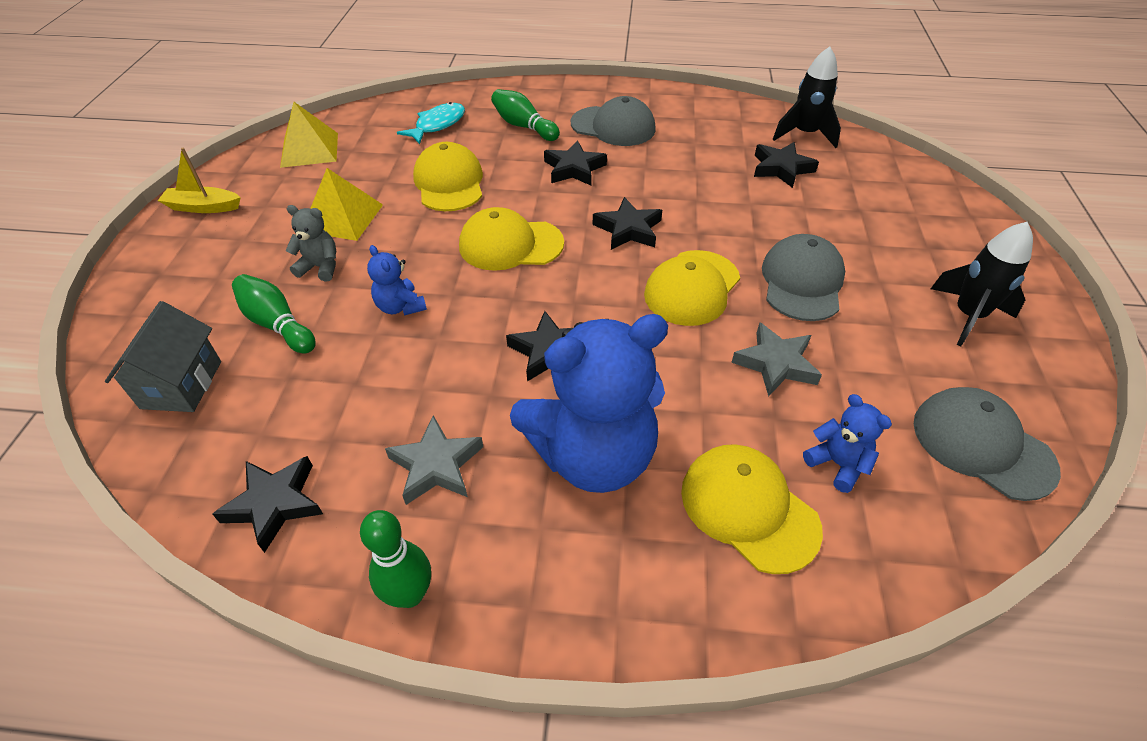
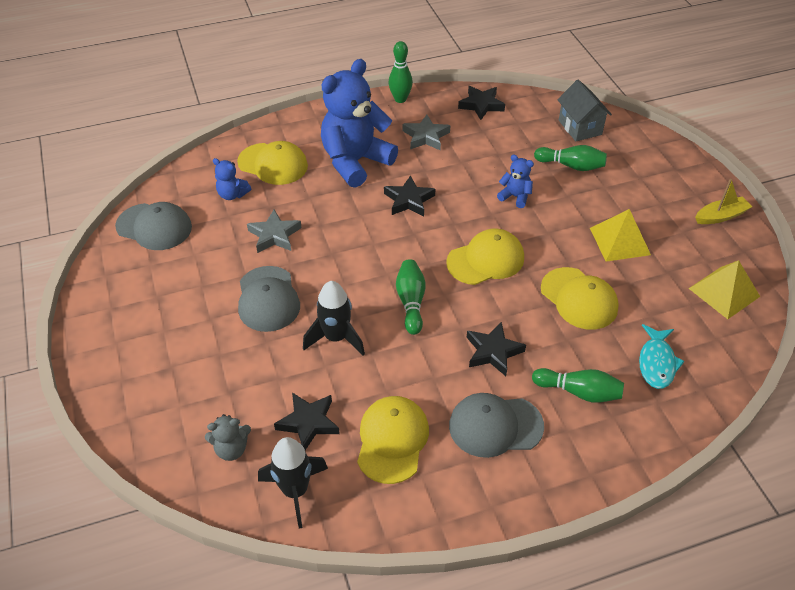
camera: 155 degrees right, 0 degrees up
(320, 267) = (589, 203): grey teddy bear -> grey teddy bear (231, 449)
(628, 229) = (411, 302): black star -> green bowling pin
(692, 288) = (343, 269): yellow cap -> yellow cap (392, 440)
(968, 316) = (149, 310): black rocket -> black rocket (336, 338)

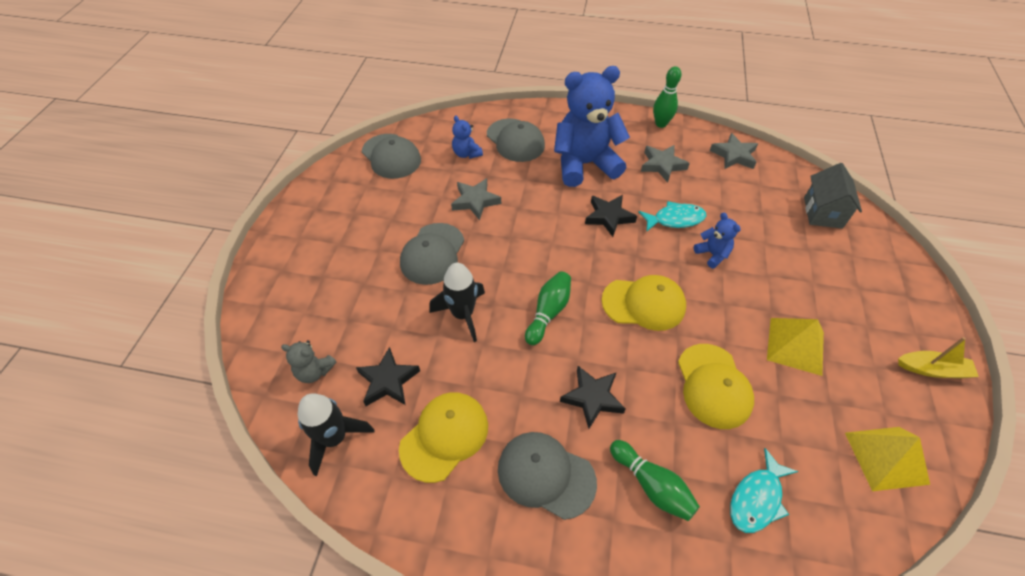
camera: 30 degrees right, 5 degrees up
(273, 164) = (515, 140): yellow cap -> grey cap
(466, 179) = (675, 219): none -> turquoise fish
(481, 105) = (734, 155): black star -> grey star
(571, 166) = (789, 247): green bowling pin -> none

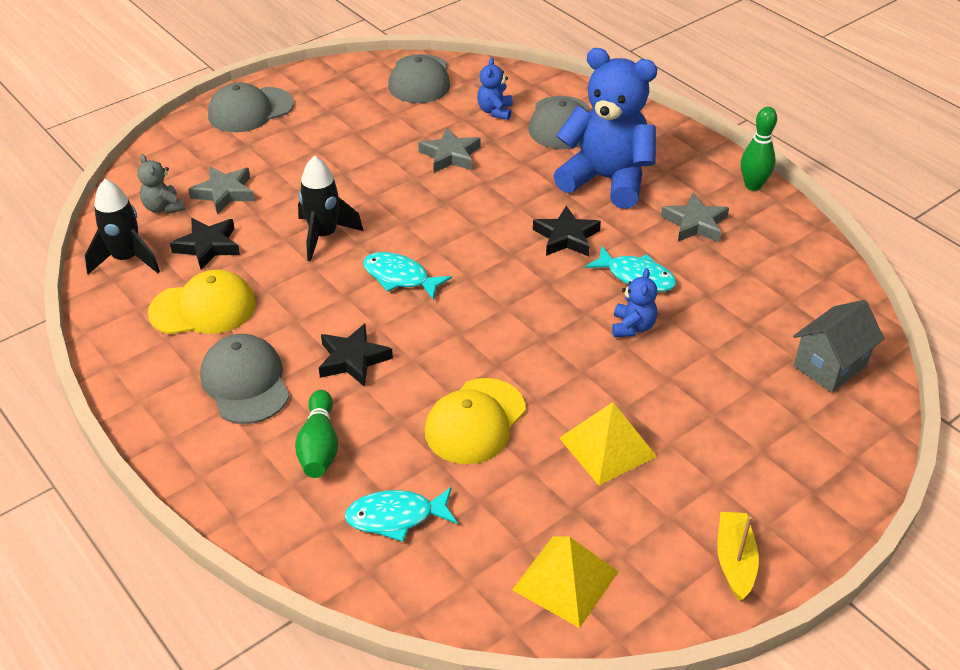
camera: 40 degrees right, 10 degrees down
(432, 254) = (357, 177): grey cap -> grey cap (250, 110)
(548, 312) = (400, 277): green bowling pin -> turquoise fish
(644, 303) = (499, 323): yellow cap -> none
(734, 155) = (800, 258): grey star -> grey star (224, 193)
(932, 369) = (734, 561): yellow boat -> yellow boat turned 135 degrees counterclockwise

